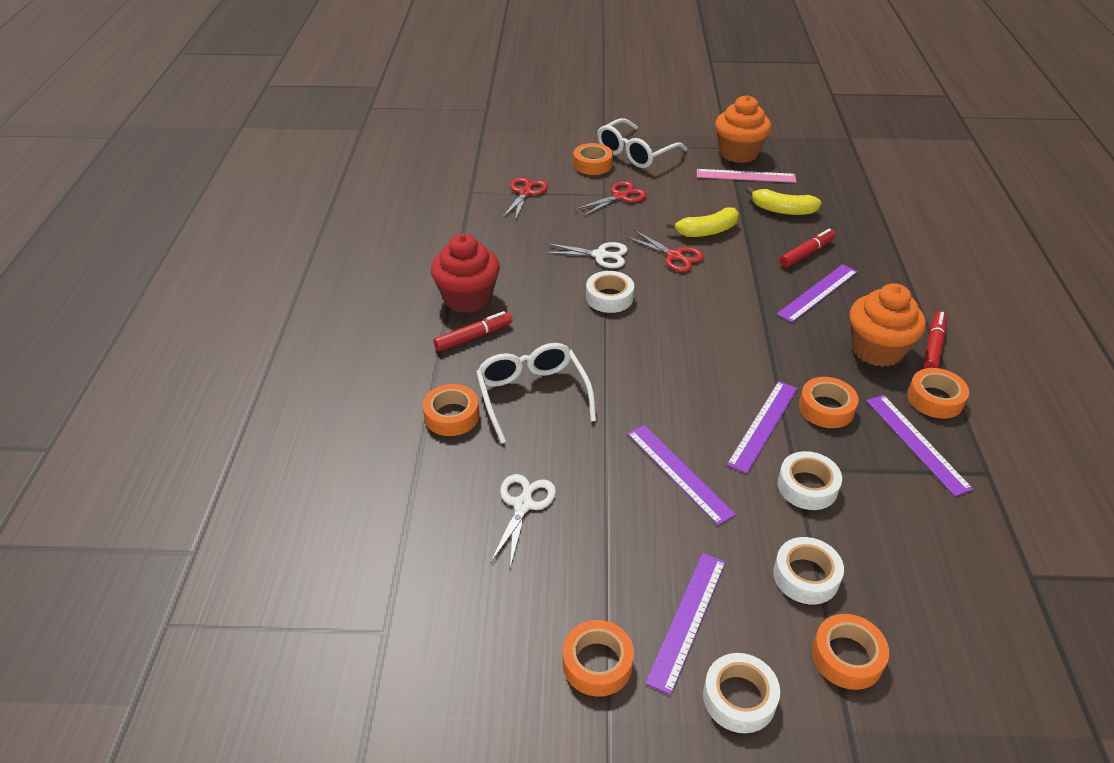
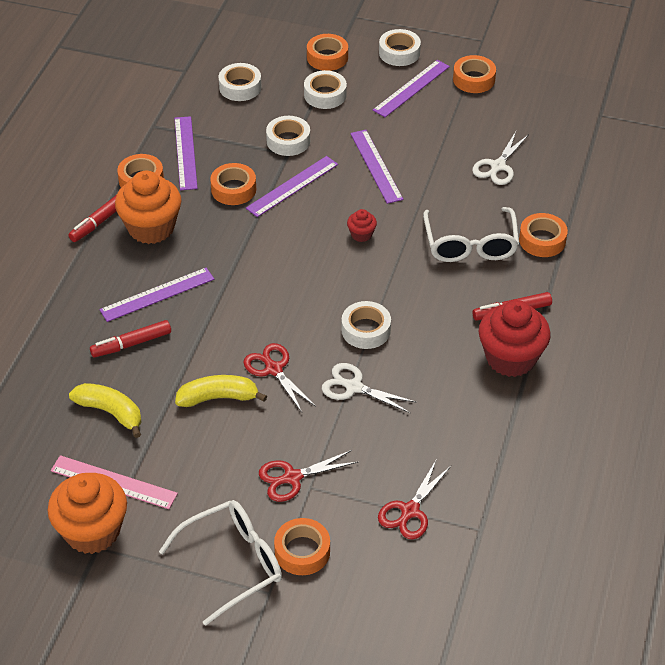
camera: 165 degrees left, 5 degrees up
(655, 384) = (361, 234): none -> red cupcake
(931, 562) = (240, 87): none -> white tape

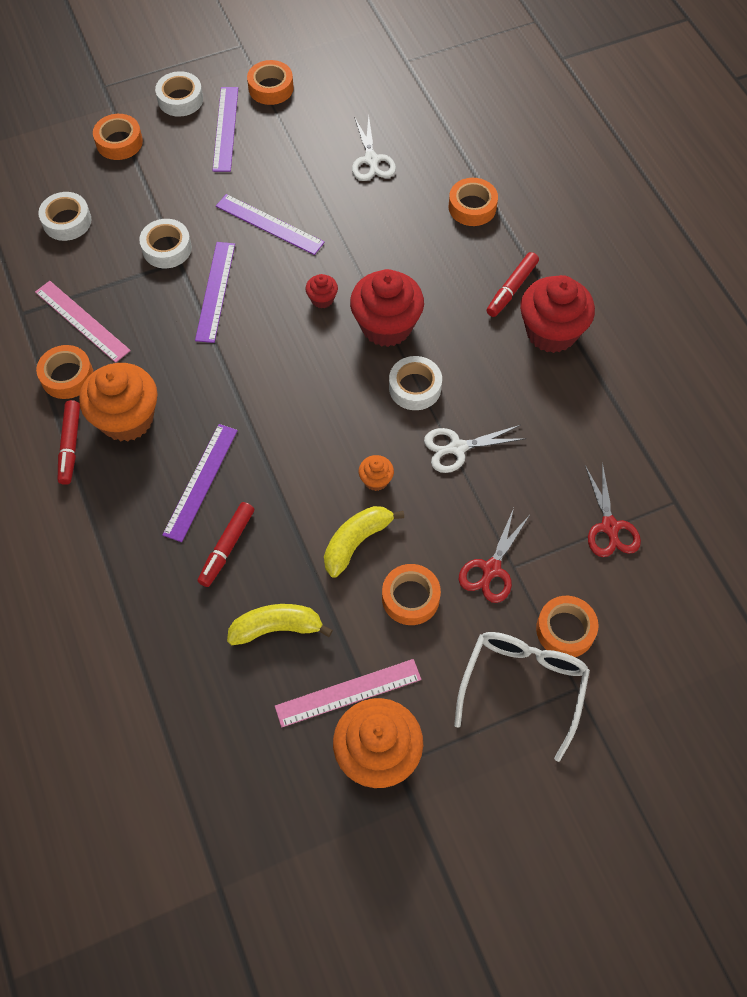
camera: 40 degrees left, 15 degrees up
(185, 153) = (82, 321): purple ruler -> pink ruler
(233, 189) = (165, 329): orange tape -> orange tape (410, 598)
(273, 369) = (376, 480): red scissors -> orange cupcake
(325, 95) = (154, 181): white tape -> none
(389, 279) = (386, 326): none -> red cupcake
(470, 244) = (420, 248): white glasses -> none

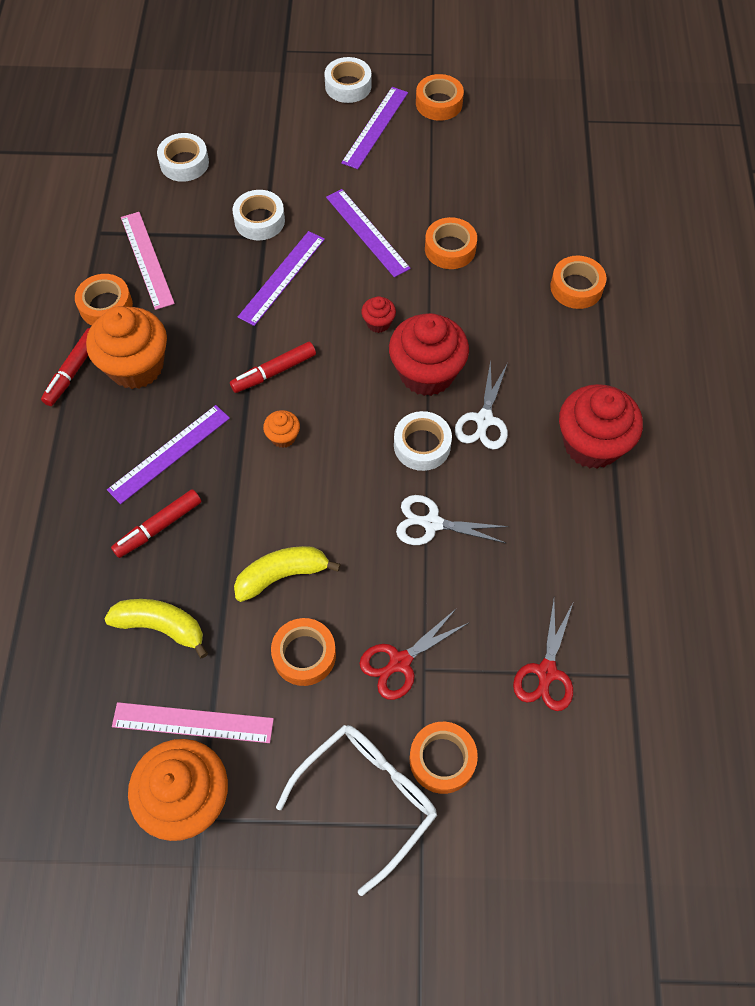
camera: 25 degrees right, 0 degrees up
(119, 142) = (271, 107): orange tape -> orange tape (450, 249)
(371, 160) = (499, 205): white scissors -> white scissors (484, 420)
(376, 480) = (334, 522): orange cupcake -> orange cupcake (283, 437)
(511, 289) = (573, 384): red marker -> red marker (274, 372)

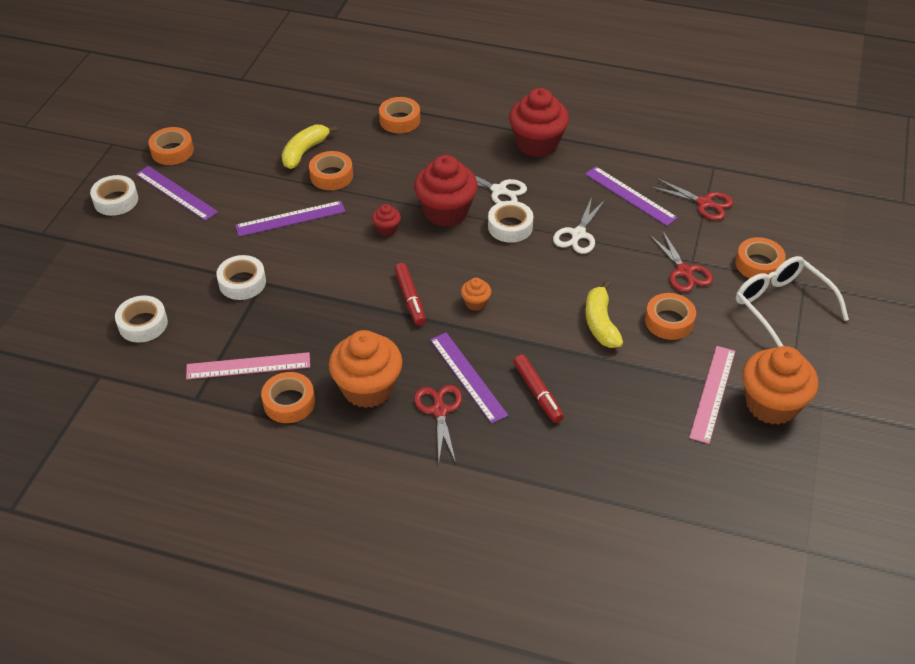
camera: 75 degrees left, 15 degrees down
(73, 371) = (355, 435): red marker -> none
(117, 438) = (439, 410): none -> red scissors
(161, 626) = (628, 402): yellow banana -> yellow banana (304, 152)
(282, 277) = (313, 278): purple ruler -> purple ruler (630, 195)

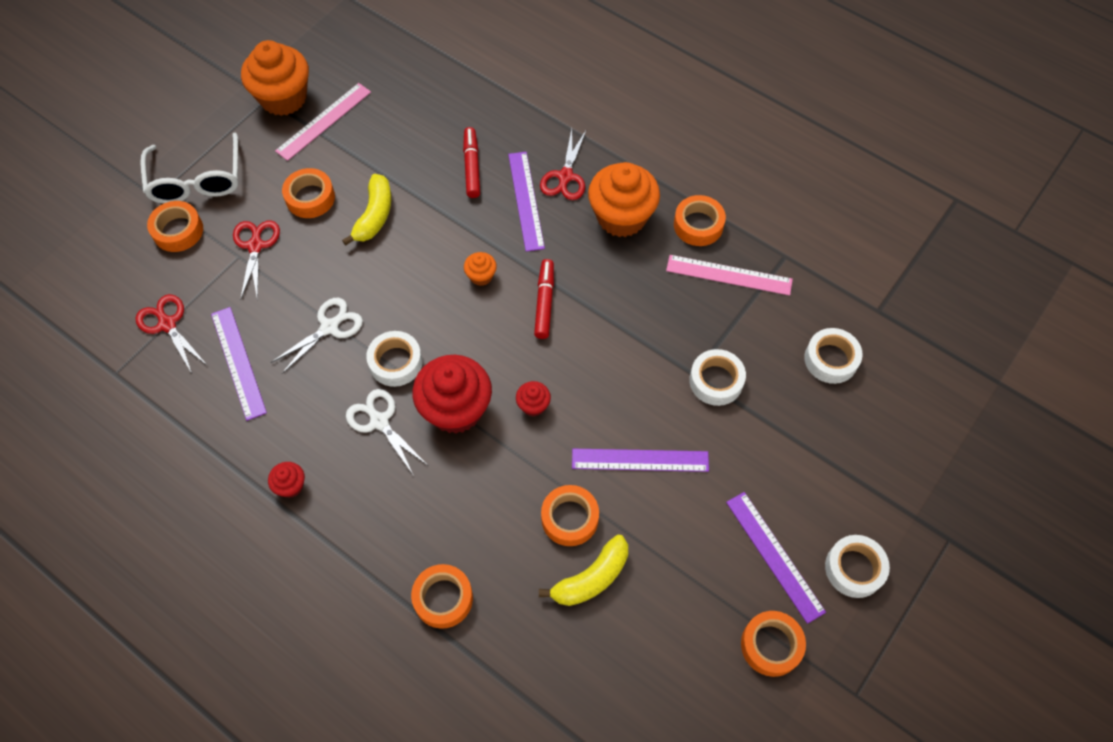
camera: 160 degrees left, 15 degrees up
(537, 144) = (291, 486): red cupcake -> red cupcake, size x0.45

